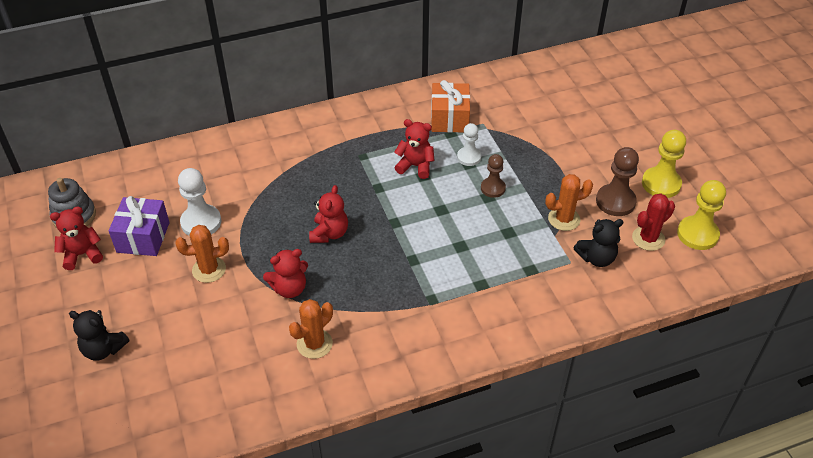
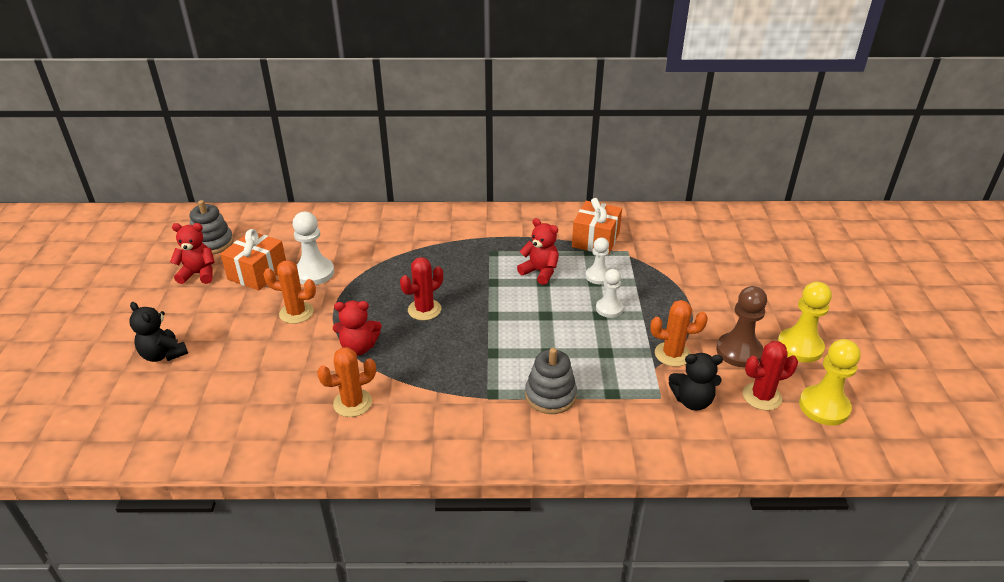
camera: 20 degrees right, 10 degrees down
(143, 237) = (257, 273): purple gift -> orange gift
(329, 233) = (424, 310): red teddy bear -> red cactus
(481, 286) = (550, 395): none -> grey stacking toy
(493, 188) = (609, 309): brown pawn -> white pawn

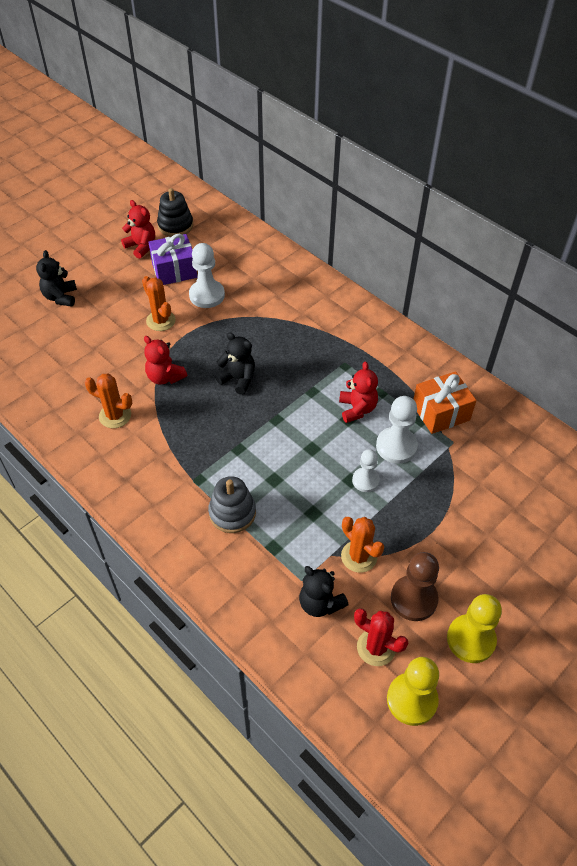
camera: 45 degrees right, 15 degrees up
(212, 243) = (175, 225): grey stacking toy -> black stacking toy
(257, 273) = (174, 270): orange gift -> purple gift
(424, 310) = (238, 379): red cactus -> black teddy bear
(598, 276) = (396, 446): white pawn -> white pawn, size x1.56

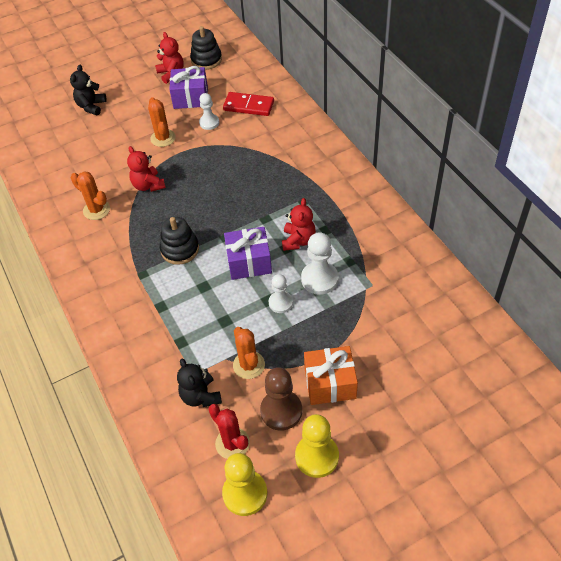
camera: 20 degrees right, 0 degrees up
(207, 295) = (209, 123): white pawn -> white pawn, size x0.64
(230, 443) = (180, 249): none -> black stacking toy
(232, 513) = (158, 307): grey stacking toy -> none
(238, 379) = (207, 197): black teddy bear -> none
(244, 270) = (248, 106): none -> red domino
(313, 442) = (249, 262): none -> purple gift
(441, 412) = (371, 257): orange gift -> orange gift (330, 383)

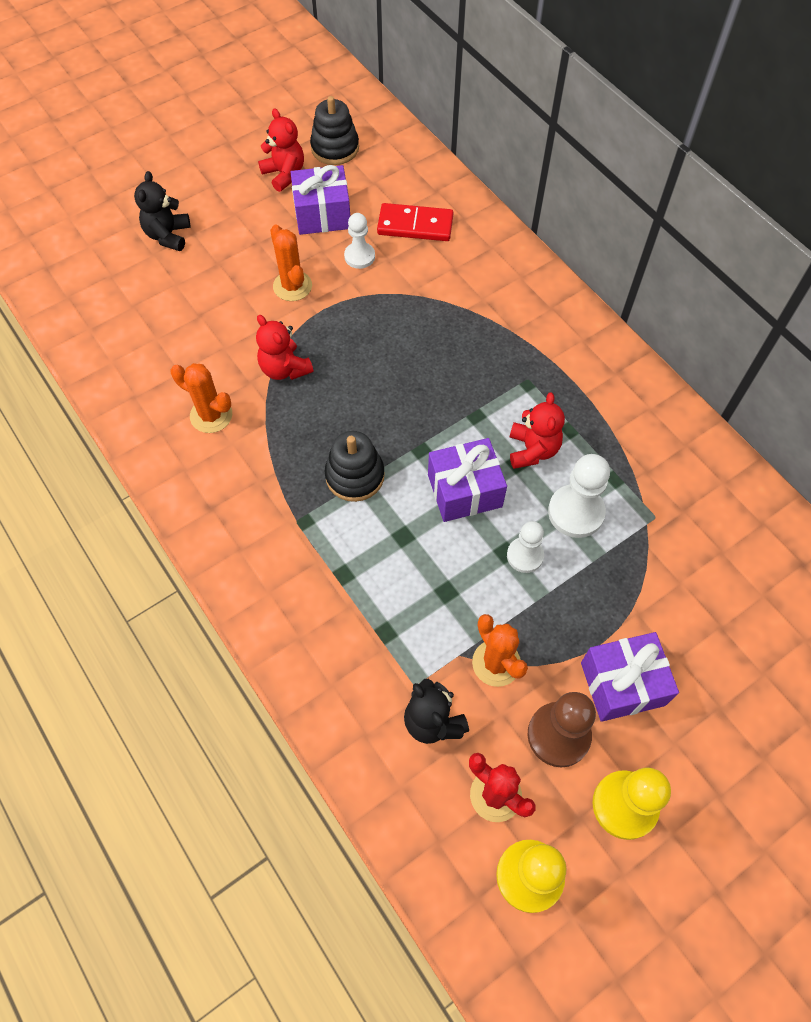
camera: 10 degrees left, 10 degrees up
(330, 383) = (622, 683): orange gift -> purple gift

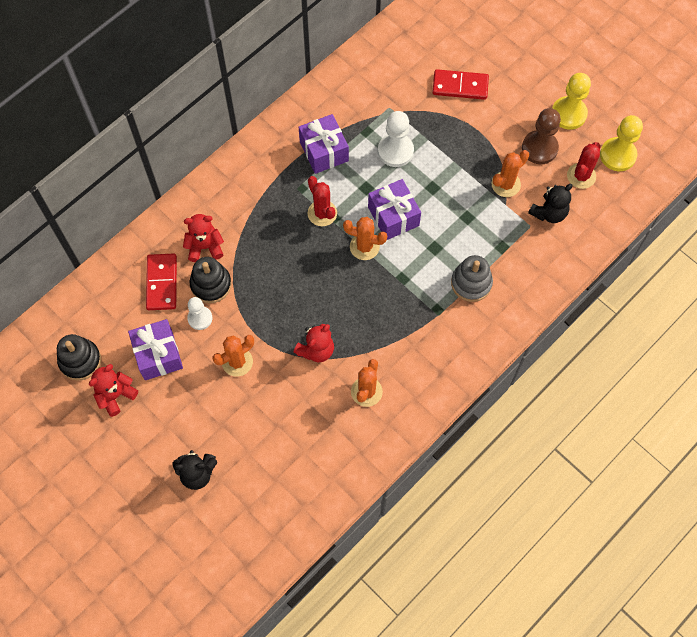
camera: 100 degrees left, 5 degrees up
(335, 575) = (471, 283): none -> grey stacking toy
(355, 476) = (396, 285): black stacking toy -> black stacking toy (211, 284)
(422, 446) = (364, 247): none -> orange cactus
(484, 403) = (322, 213): none -> red cactus
(525, 555) = (432, 176): white pawn -> none
(532, 450) = (354, 180): red teddy bear -> red teddy bear (205, 247)
(622, 683) = (501, 119): purple gift -> purple gift (324, 151)
(691, 630) = (460, 86): none -> red domino

